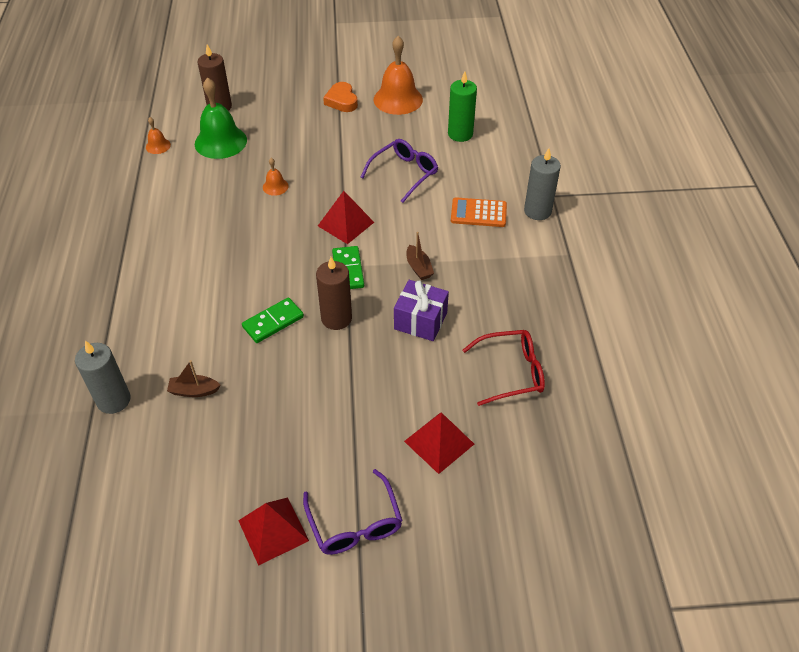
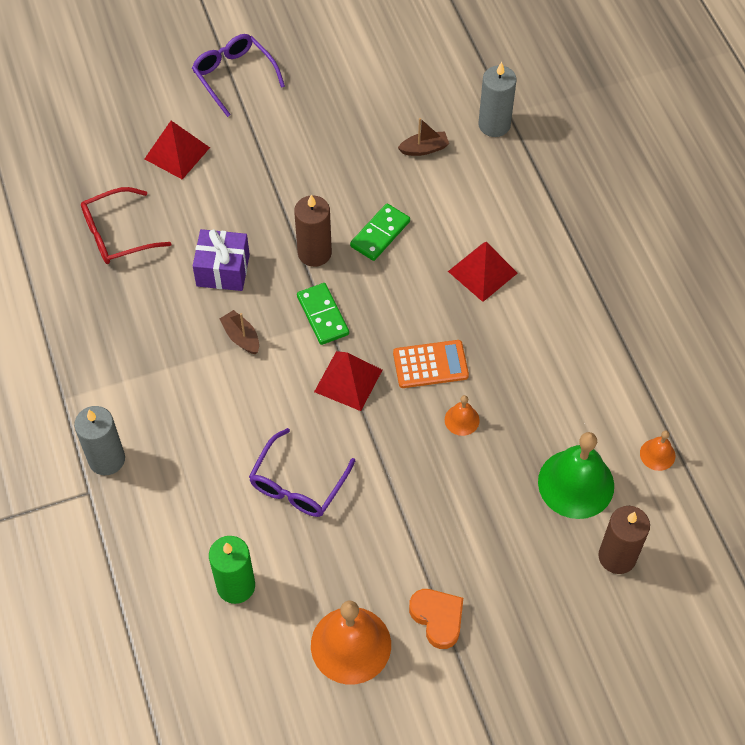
camera: 165 degrees right, 10 degrees up
(273, 530) = (299, 58): red pyramid -> red pyramid (482, 272)
(478, 213) = (184, 438): orange calculator -> orange calculator (430, 364)

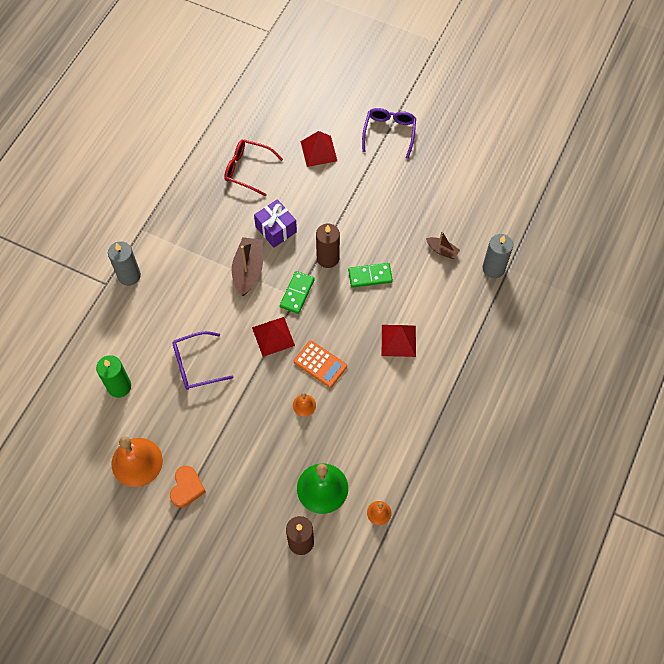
camera: 45 degrees right, 5 degrees up
(241, 337) = (248, 270): brown boat -> brown boat, size x1.80

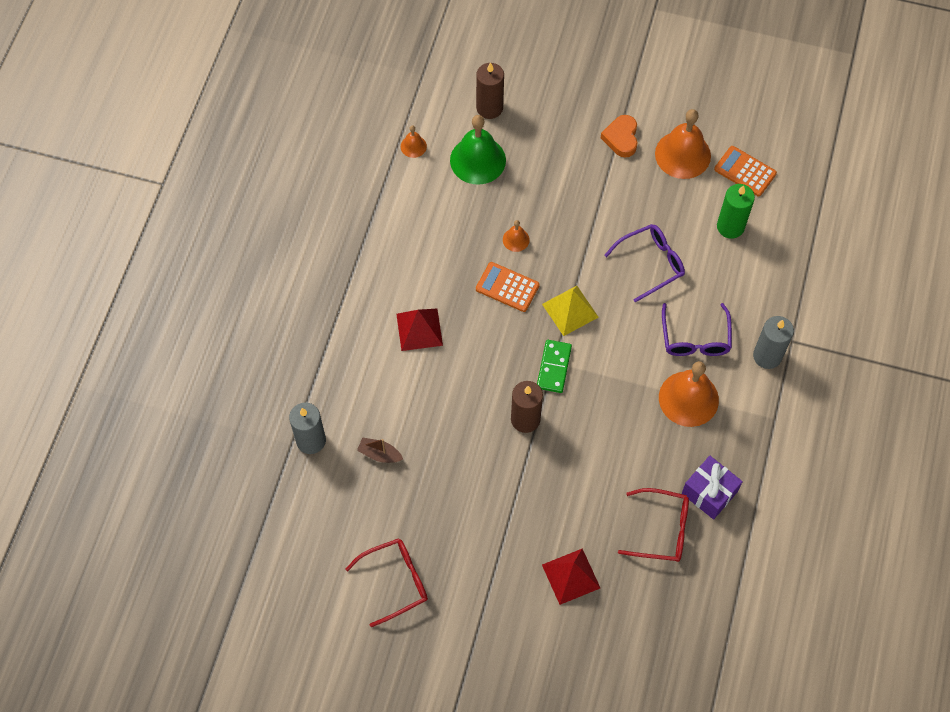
camera: 170 degrees right, 0 degrees up
(88, 436) = (745, 171): none -> orange calculator
(200, 254) = (688, 398): none -> orange bell
(248, 270) = (621, 387): brown boat -> none
(273, 336) = (570, 310): red pyramid -> yellow pyramid
(276, 229) = (601, 448): purple gift -> purple gift (709, 493)
(370, 276) = (467, 404): green domino -> none
(389, 133) = (476, 624): purple glasses -> purple glasses (695, 338)
(441, 166) = (395, 581): none -> red glasses

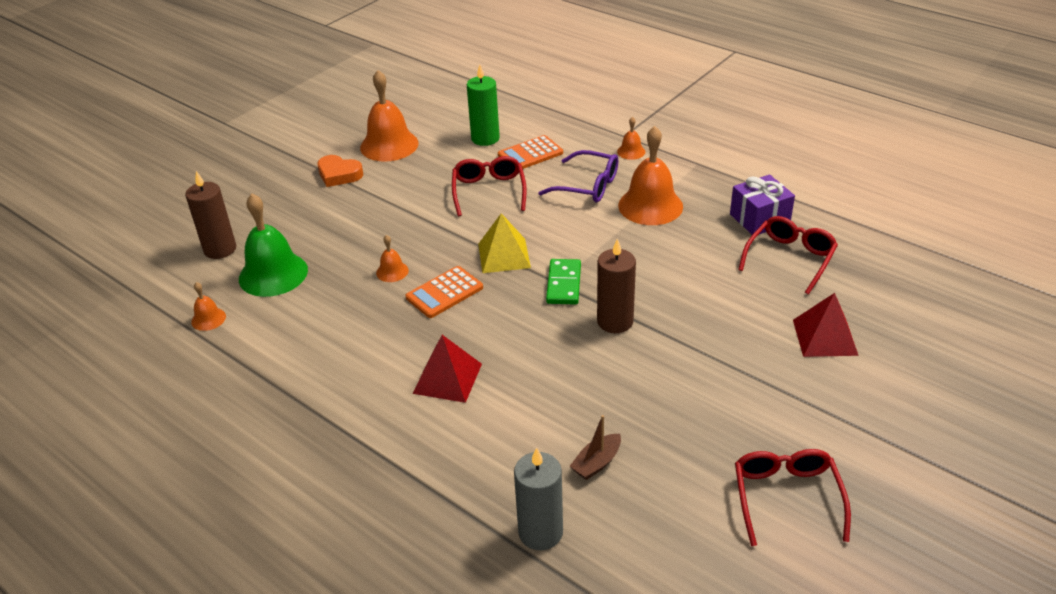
camera: 65 degrees left, 25 degrees down
(553, 367) = (563, 284): green domino -> green domino turned 60 degrees clockwise
(651, 263) = (489, 191): purple glasses -> red glasses
(745, 171) = (436, 118): orange calculator -> orange calculator (530, 154)
(767, 356) = (631, 151): grey candle -> orange bell

